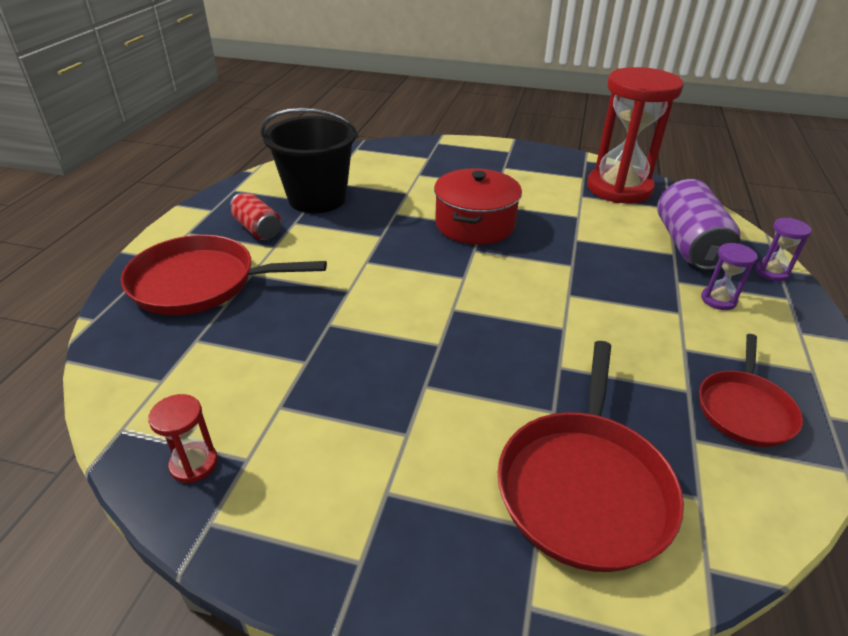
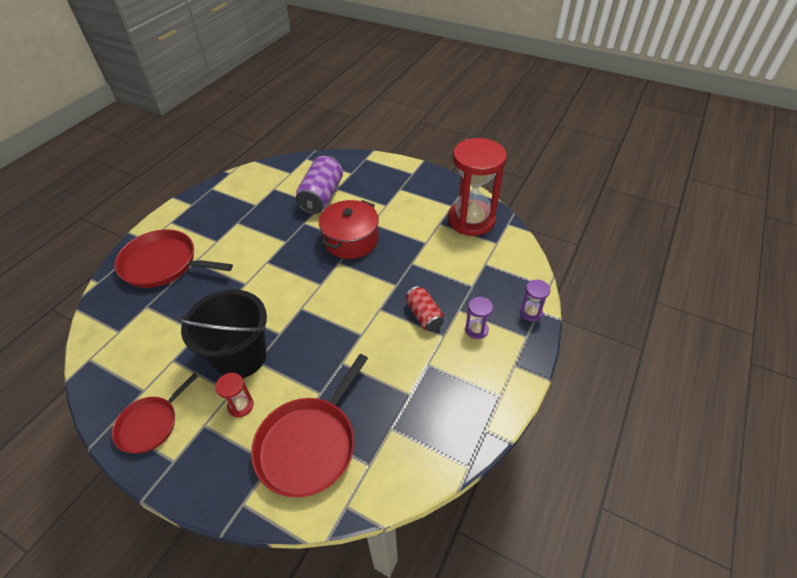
camera: 15 degrees right, 10 degrees up
(194, 464) = (116, 387): red hourglass -> red hourglass (240, 405)
(257, 229) = (212, 225): red can -> red can (424, 315)
(317, 198) = (260, 203): black bucket -> black bucket (240, 357)
(689, 245) = (488, 280): purple can -> purple can (322, 196)
(744, 409) = (435, 414): red pan -> red pan (150, 424)

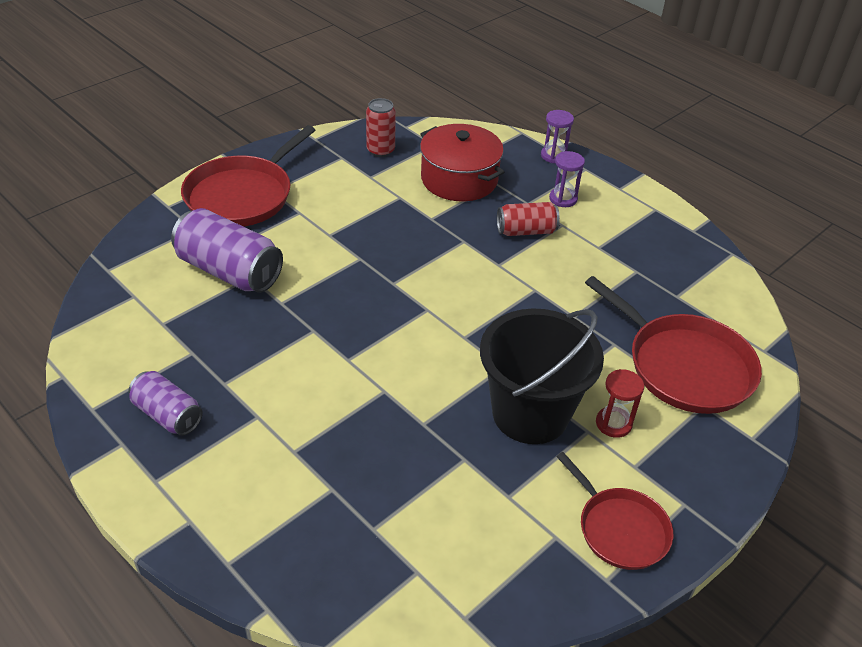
camera: 75 degrees left, 5 degrees down
(163, 264) = (274, 498): red pan -> red pan (242, 195)
(212, 212) = (168, 415): none -> purple can
(351, 240) = (353, 261): red pot -> red pot (459, 179)
(471, 220) = (380, 150): red hourglass -> red can

